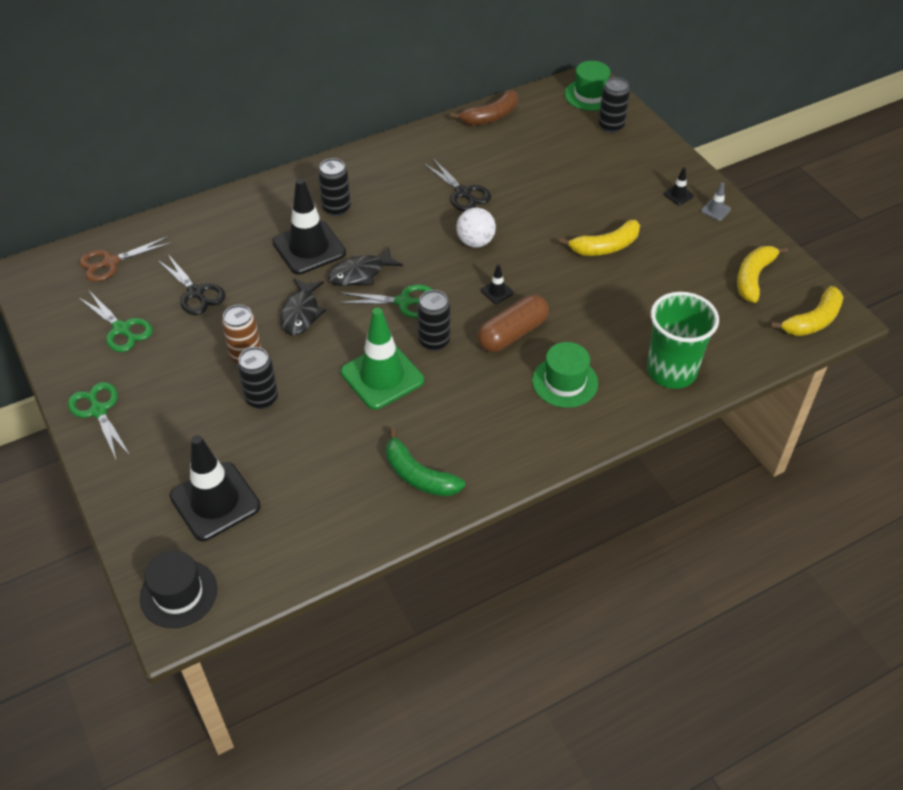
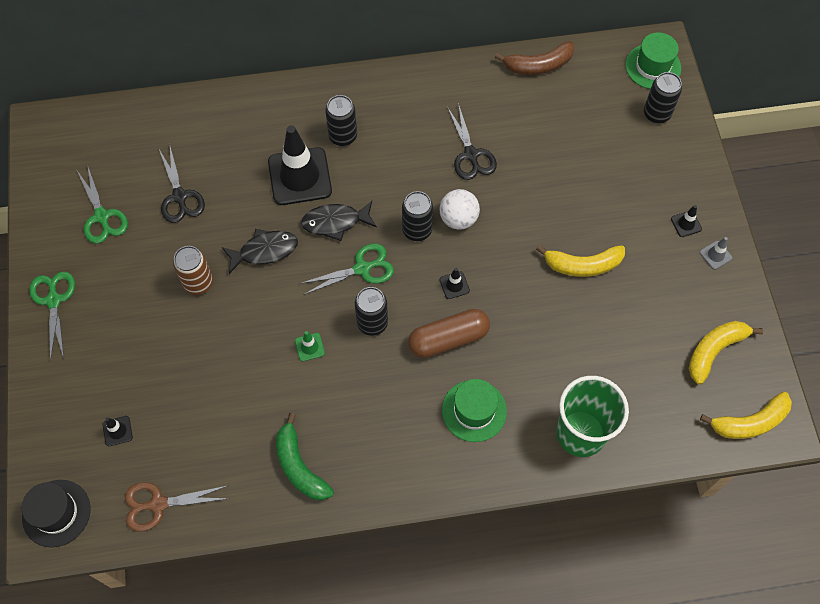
camera: 20 degrees right, 15 degrees up
(110, 262) = (117, 137): brown scissors -> brown scissors (158, 504)
(215, 501) = (117, 431): black traffic cone -> black traffic cone, size x0.41
(262, 398) = (195, 335): black can -> black can (417, 230)
(301, 313) = (264, 251): black fish -> black fish turned 135 degrees counterclockwise
(382, 376) = (309, 347): green traffic cone -> green traffic cone, size x0.41
(403, 302) = (362, 269): green scissors -> green scissors turned 45 degrees counterclockwise

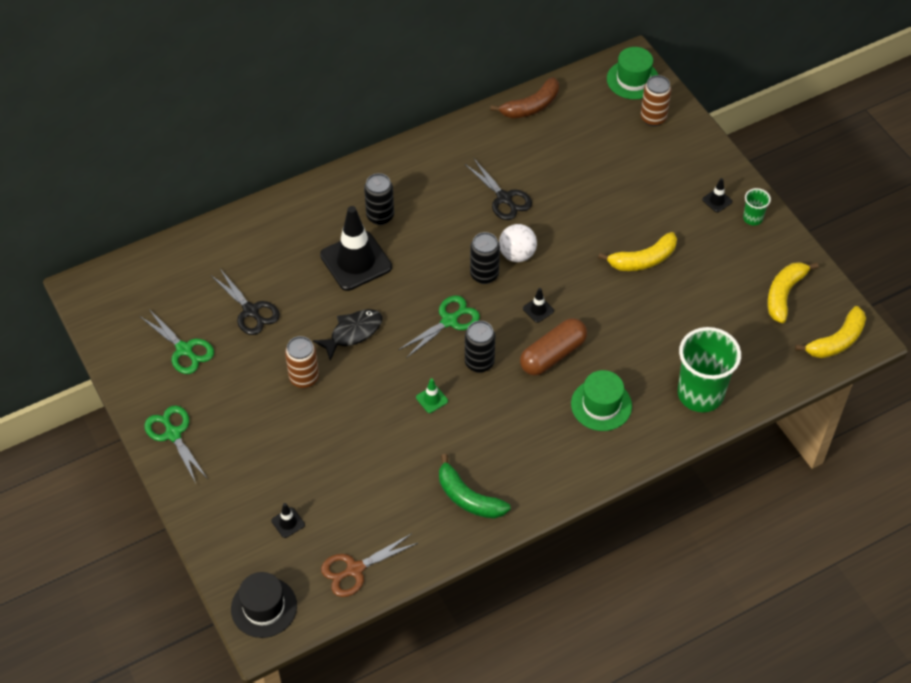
camera: 20 degrees left, 10 degrees down
(335, 222) = (407, 290): black fish -> none
(656, 114) = (653, 118): black can -> brown can
(715, 255) = (752, 218): grey traffic cone -> green cup

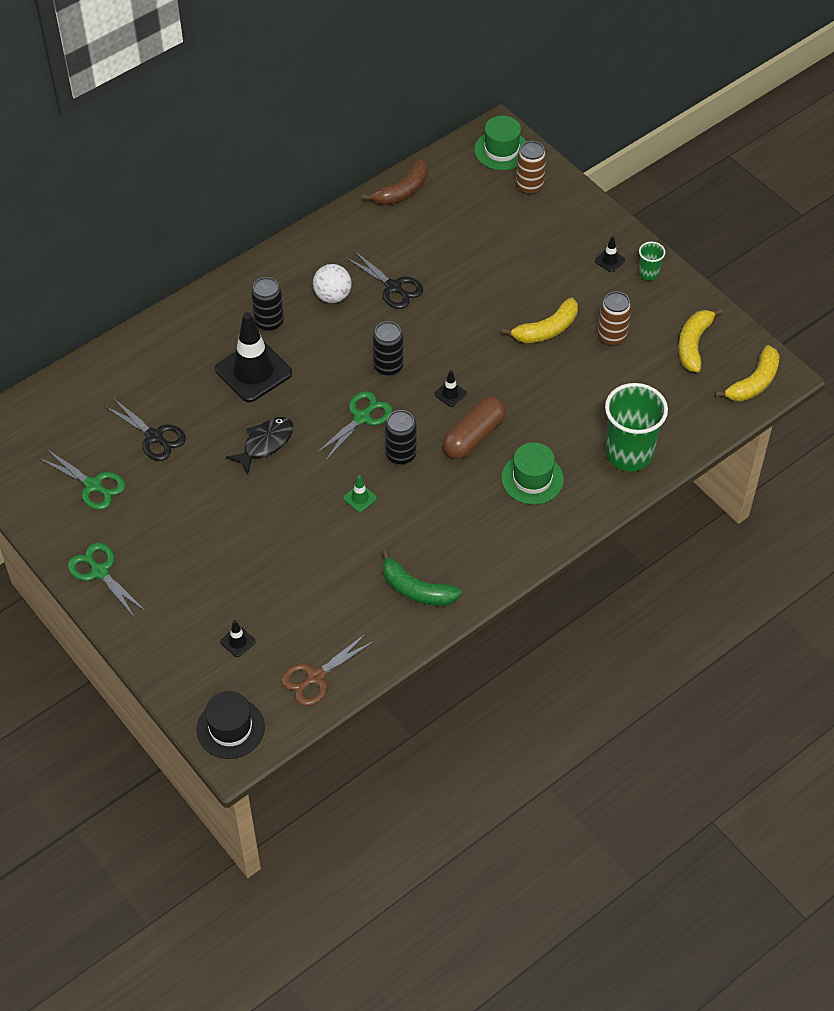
camera: 10 degrees left, 0 degrees up
(304, 378) = (224, 496): brown can -> brown can (612, 336)
(517, 254) = (418, 342): white ball -> white ball (332, 296)

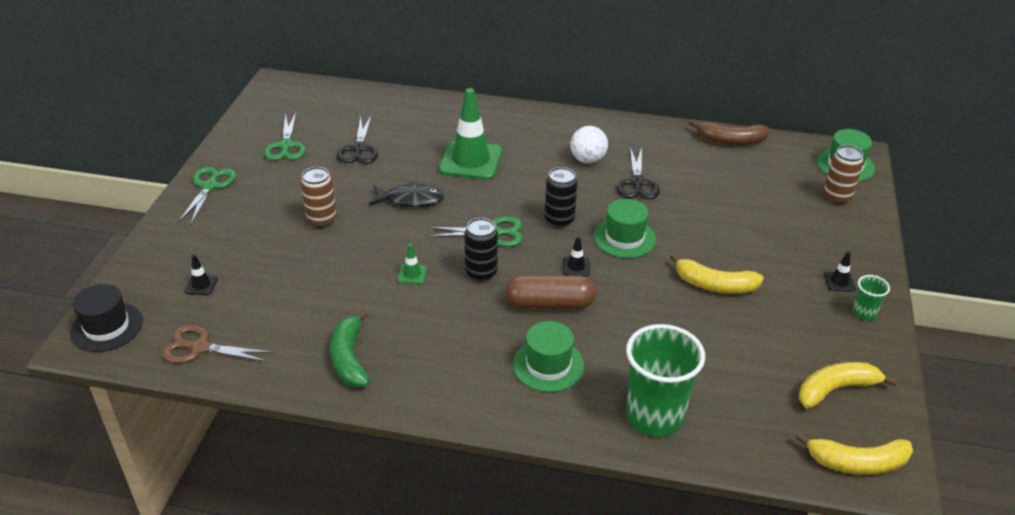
camera: 50 degrees right, 15 degrees down
(253, 371) = (470, 161): black traffic cone -> green traffic cone
(269, 322) = (524, 145): black can -> none
(448, 342) = (624, 238): none -> green hat
(612, 336) = (765, 329): brown can -> brown can (322, 220)

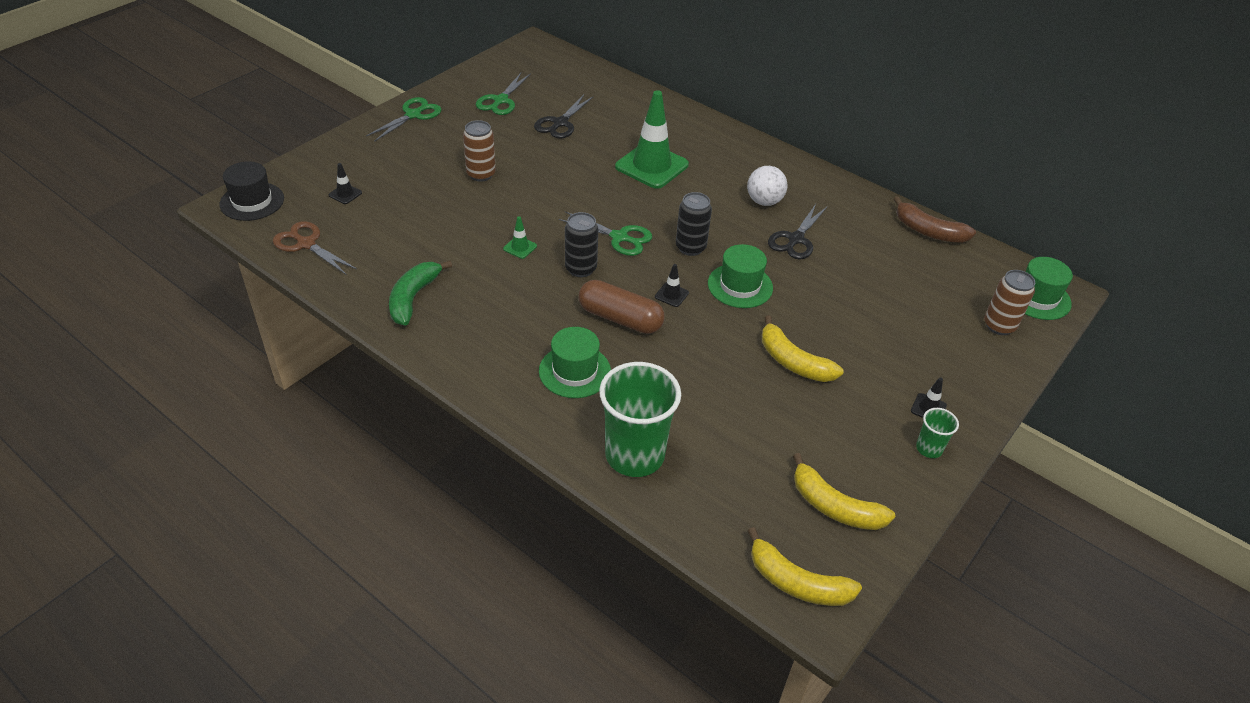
camera: 25 degrees right, 5 degrees up
(410, 200) = (570, 182): black fish -> none
(835, 389) = (834, 507): yellow banana -> yellow banana turned 150 degrees counterclockwise

